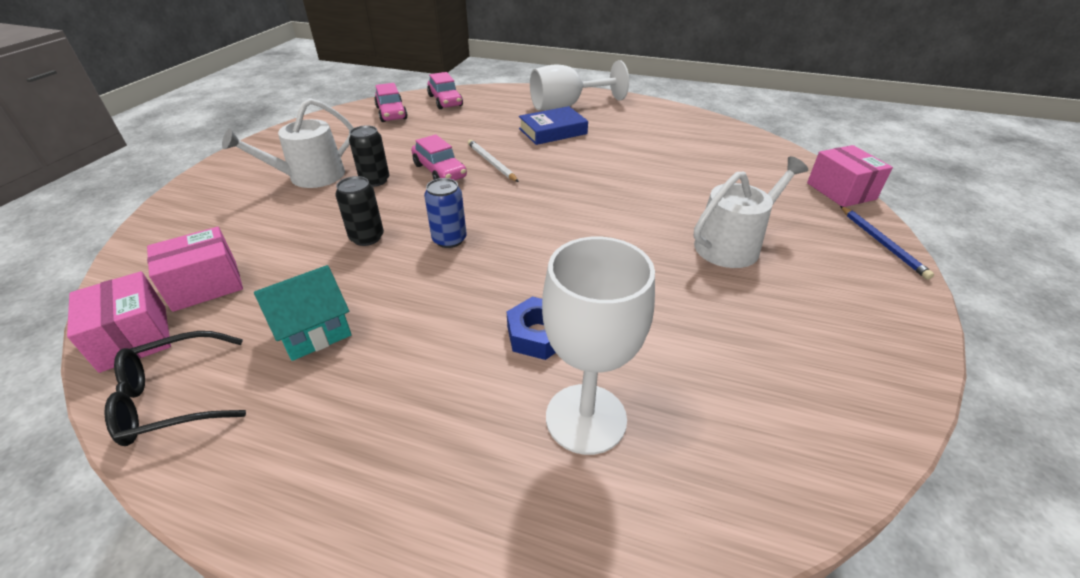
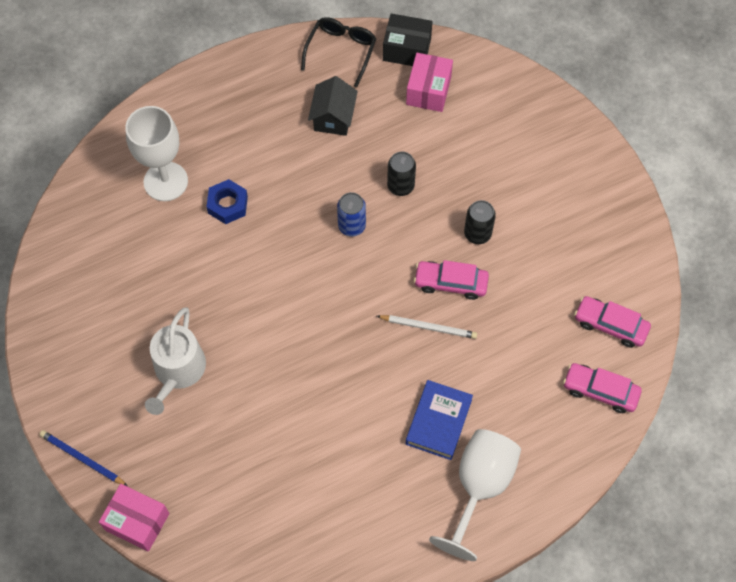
camera: 135 degrees right, 25 degrees up
(134, 338) = (407, 49): pink box -> black box
(310, 177) = (525, 198): white watering can -> none
(314, 332) = (333, 117): turquoise house -> black house

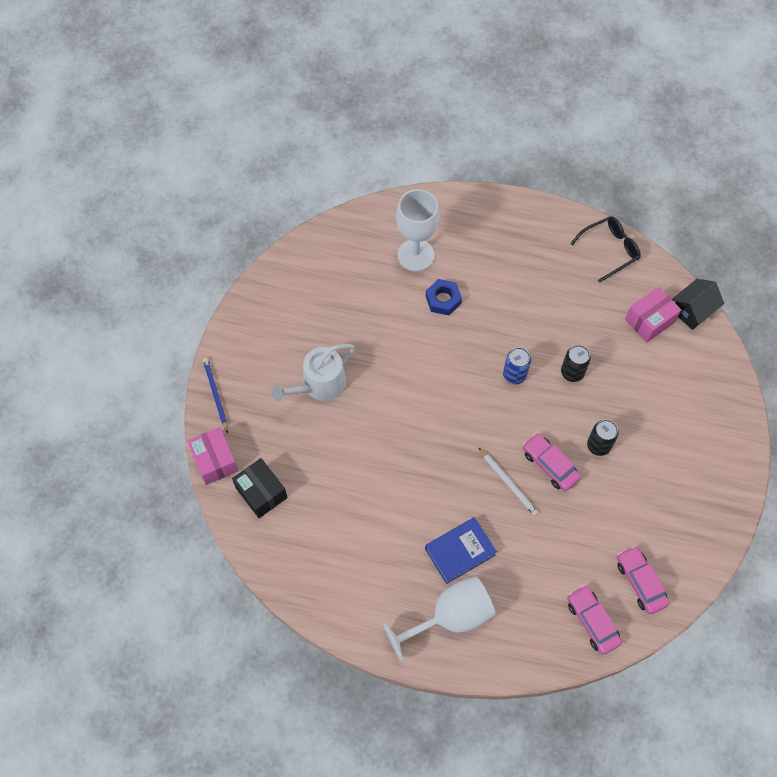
camera: 40 degrees right, 0 degrees up
(333, 117) = (565, 292): black house -> black house (692, 311)
(407, 49) = (658, 281): black box -> black box (261, 492)

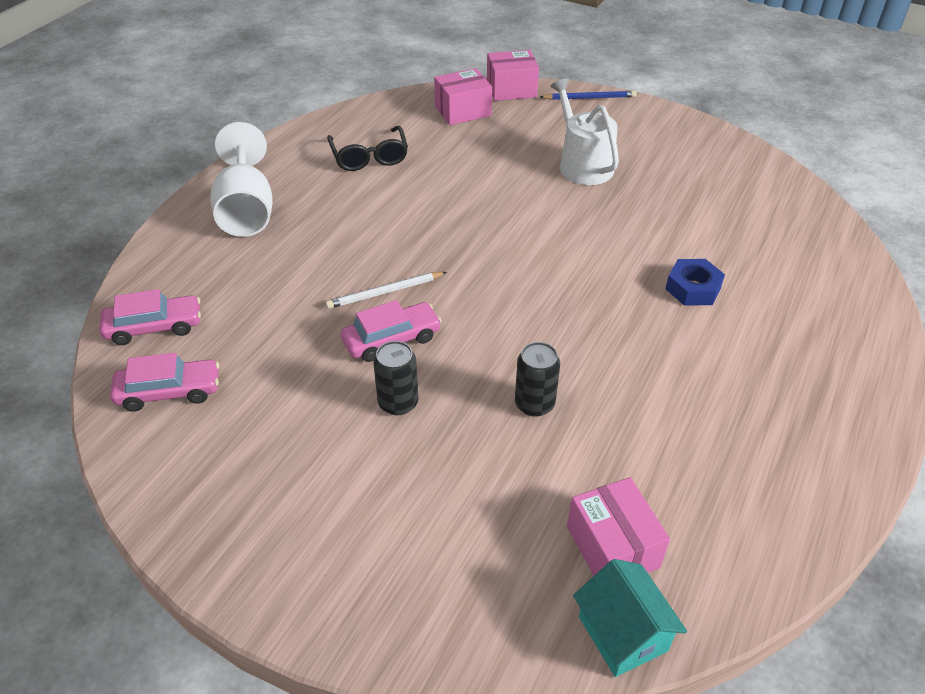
camera: 105 degrees right, 20 degrees down
(261, 492) = (463, 111): black box -> pink box
(415, 255) = (775, 276): white goblet -> none
(460, 552) = (318, 232): blue book -> none
(514, 375) = (549, 336): blue can -> none
(609, 250) = (781, 528): black glasses -> black glasses (369, 156)
(692, 311) = (623, 633): black house -> turquoise house

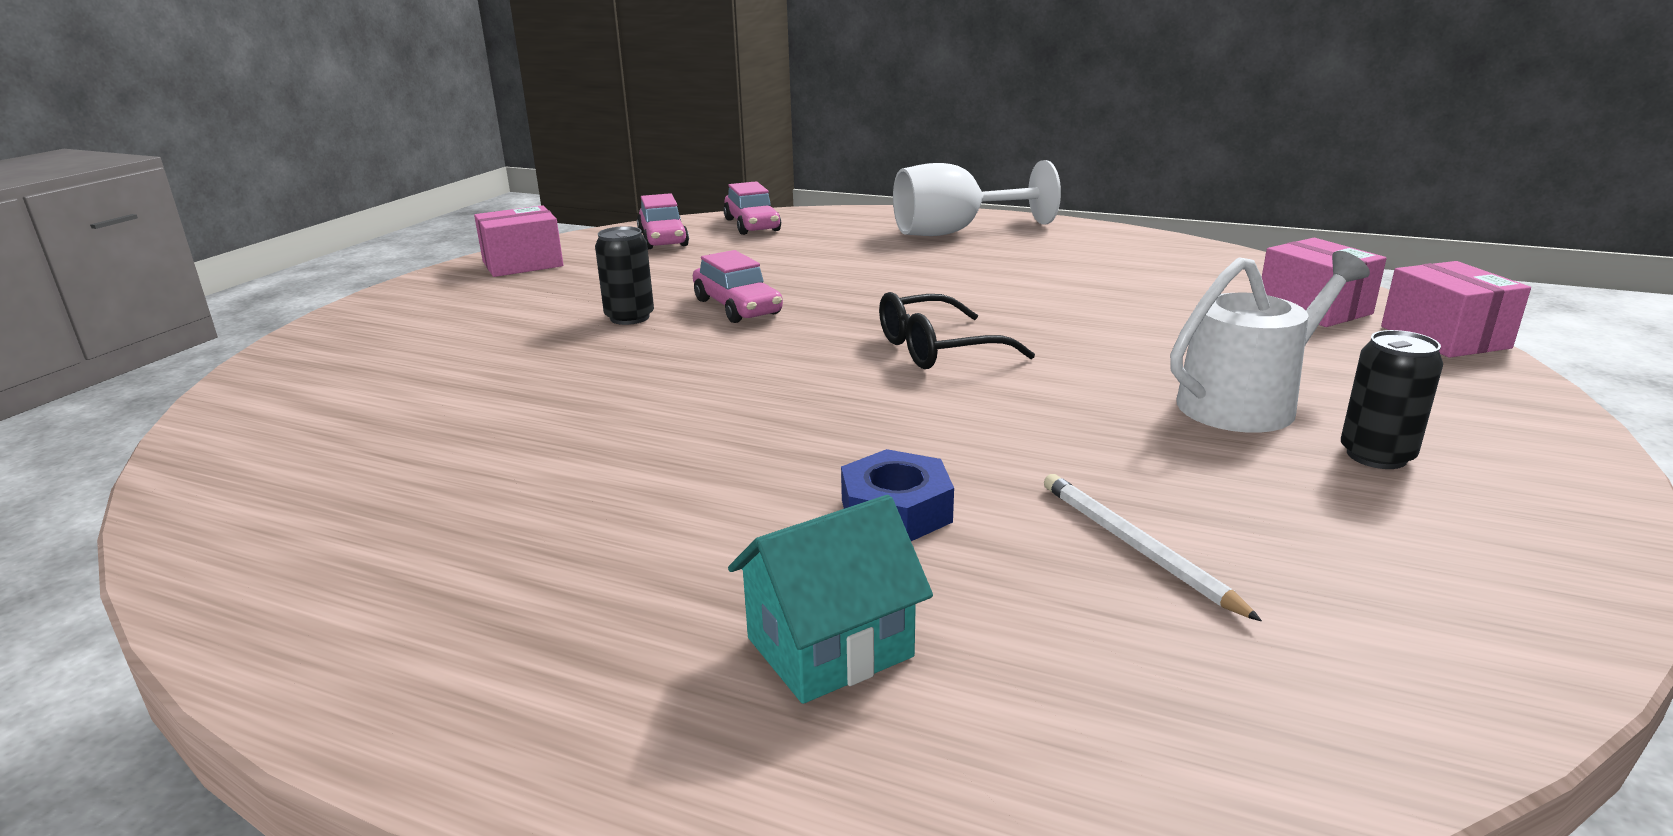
camera: 85 degrees right, 20 degrees down
(369, 156) = (1117, 268): black glasses -> black glasses (939, 349)
(385, 292) = (824, 298): white pencil -> white pencil (1136, 547)
(534, 404) = (610, 385): black can -> black can (1376, 456)
(589, 98) = (1526, 405): blue pencil -> none
(612, 547) = (342, 438): pink box -> pink box (522, 264)
(623, 633) = (213, 445): turquoise house -> turquoise house (829, 647)

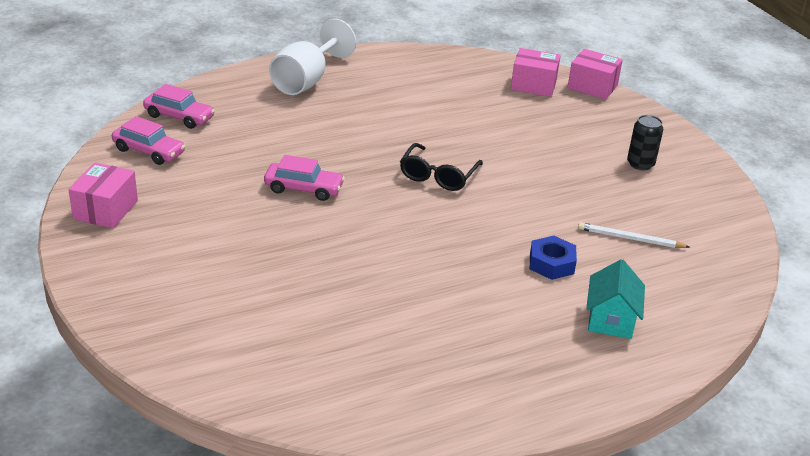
camera: 50 degrees left, 10 degrees up
(629, 317) = (264, 221): black can -> none
(1247, 403) = (579, 155): white watering can -> none

